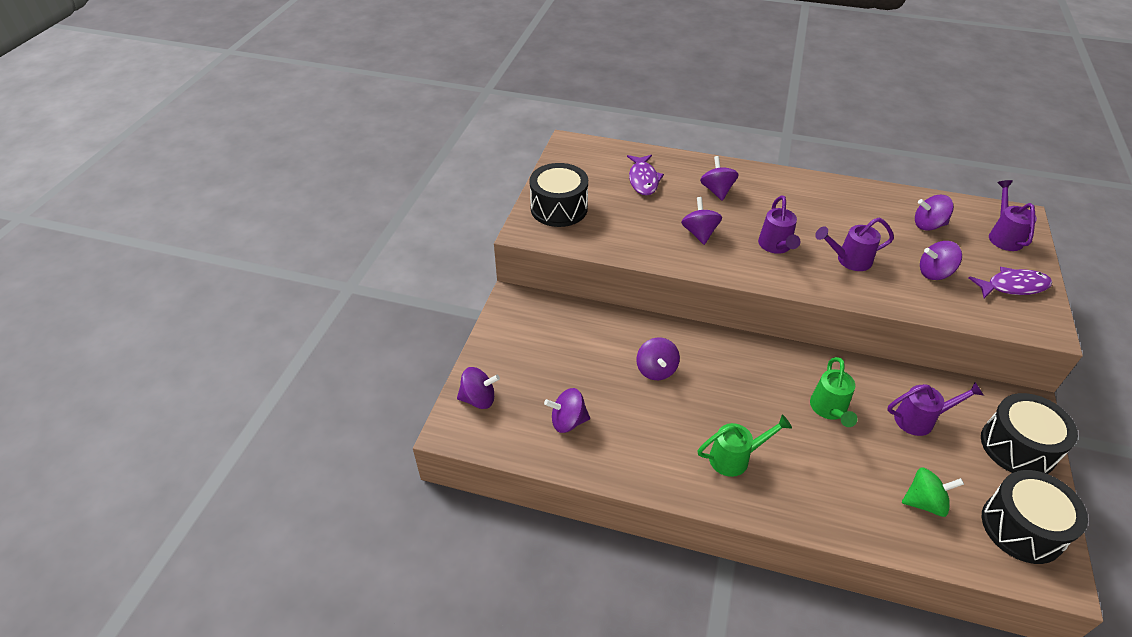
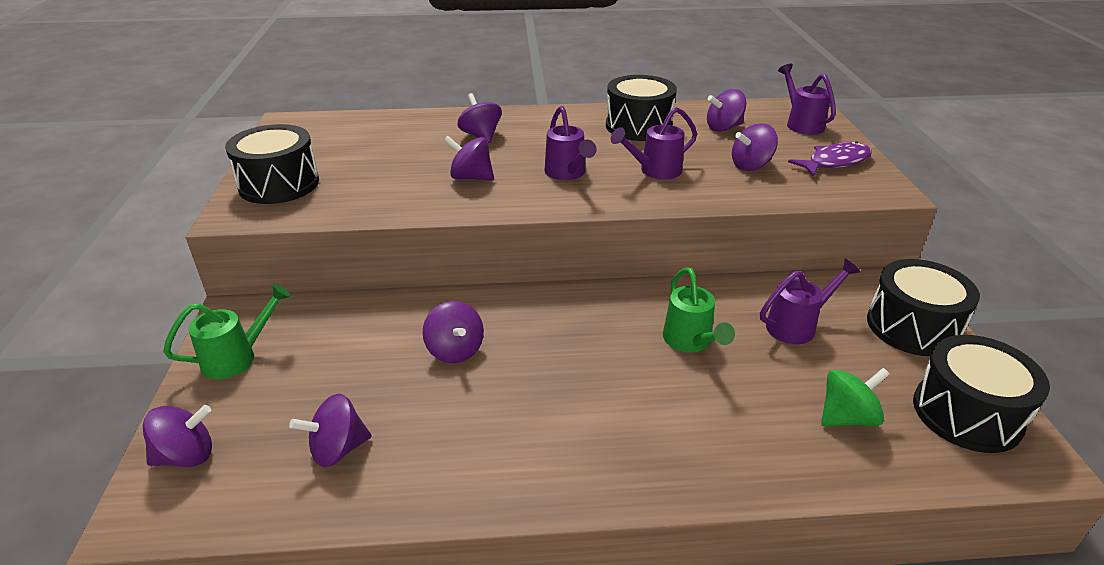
camera: 20 degrees left, 10 degrees down
(643, 180) = (387, 140): purple fish -> none
(699, 233) = (471, 177): purple spinning top -> purple spinning top turned 45 degrees counterclockwise
(735, 458) = (593, 431): green watering can -> green watering can (237, 358)
(852, 207) = (639, 126): none -> black drum

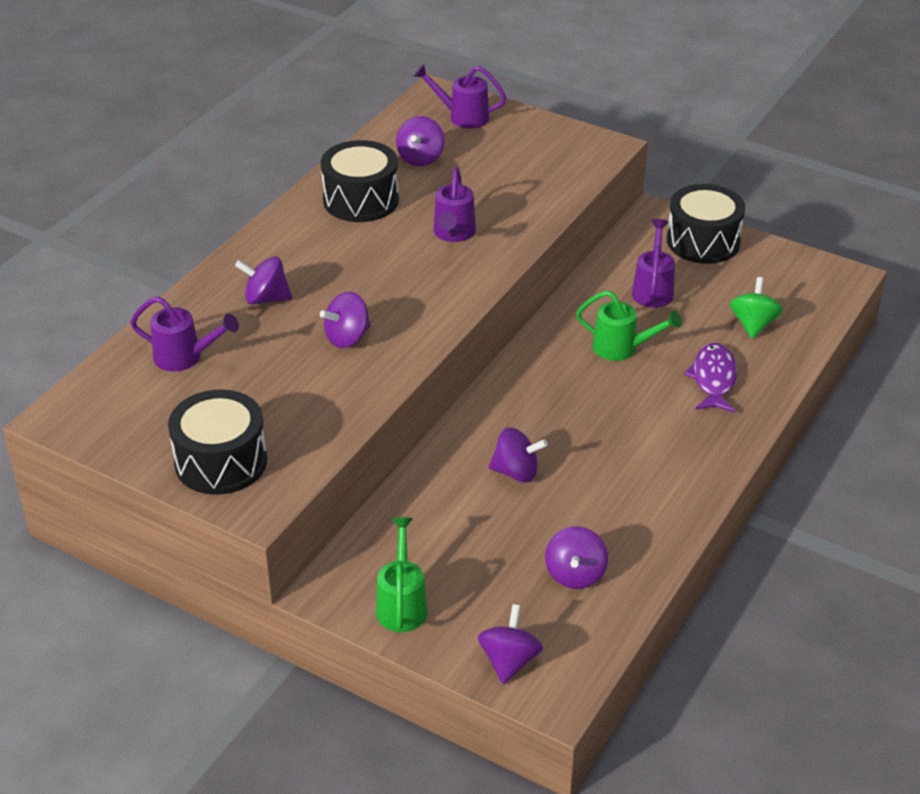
camera: 55 degrees left, 5 degrees up
(567, 173) = (403, 281): purple watering can -> purple watering can (184, 357)
(751, 166) = (500, 183): purple spinning top -> none
(835, 162) = (541, 141): purple fish -> purple fish (713, 379)
(966, 413) = (792, 276): black drum -> none

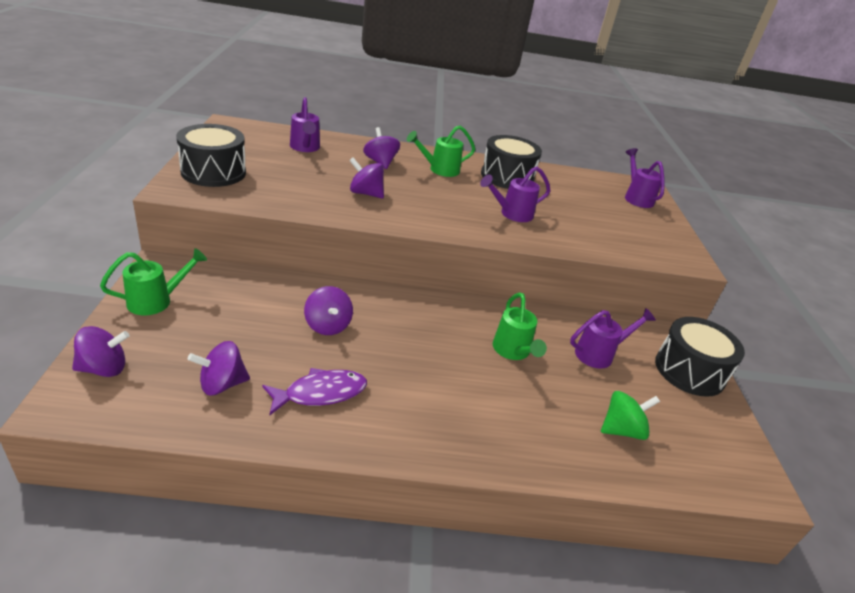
camera: 55 degrees right, 5 degrees down
(314, 251) = (440, 170): none -> green watering can
(420, 158) = (574, 190): purple spinning top -> none
(713, 379) = (525, 418): purple fish -> purple fish (321, 393)

